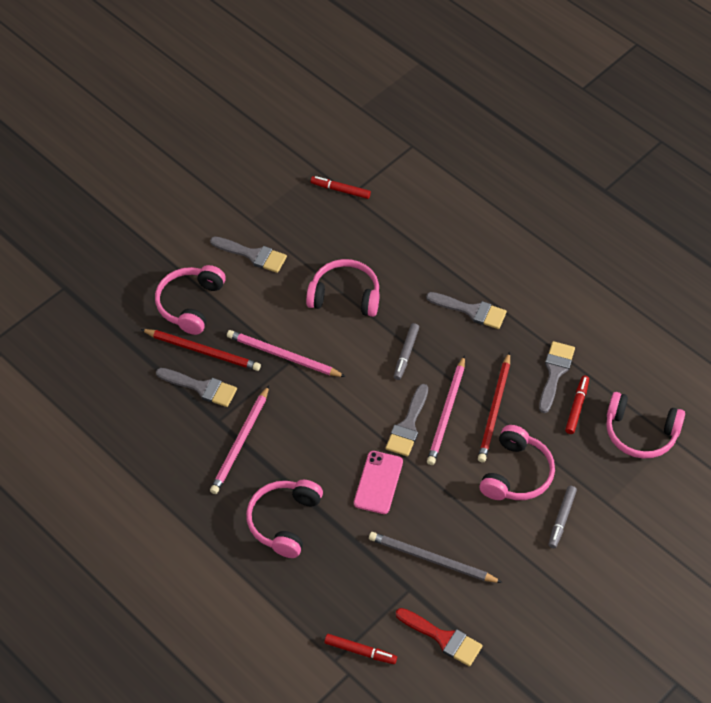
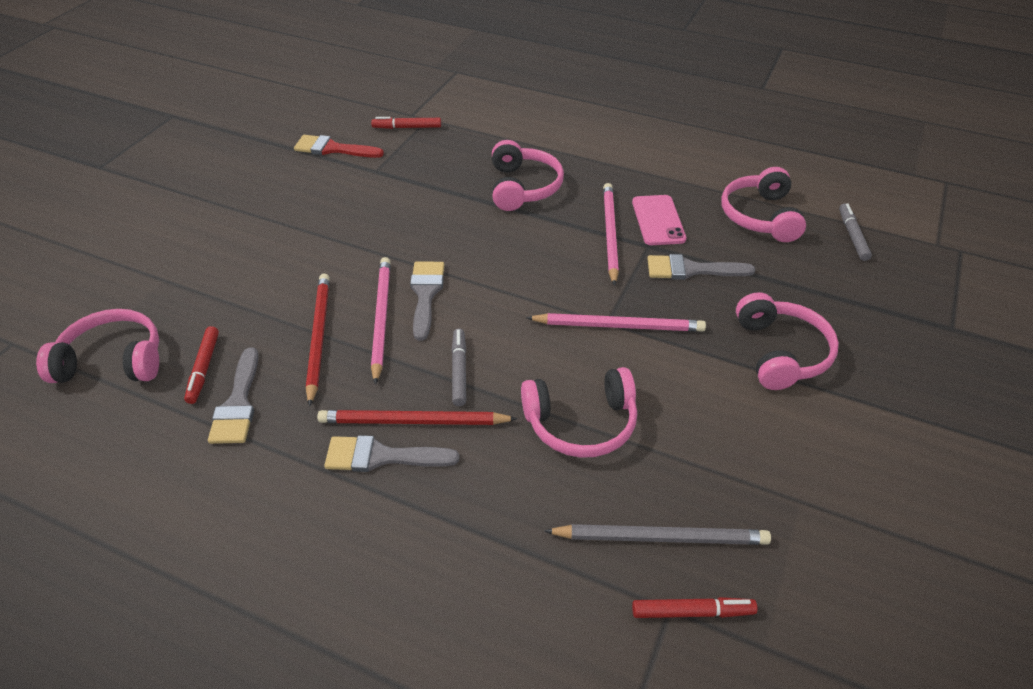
camera: 160 degrees right, 10 degrees down
(203, 351) = (719, 305): red pencil -> red pencil (413, 421)
(253, 255) = (752, 444): grey brush -> none
(378, 482) = (439, 237): pink phone -> pink phone (658, 220)
(431, 559) = (360, 194): grey pencil -> grey pencil (661, 538)
(516, 473) = (279, 280): pink headphones -> pink headphones (761, 216)
(561, 519) = (220, 254): grey marker -> grey marker (852, 236)

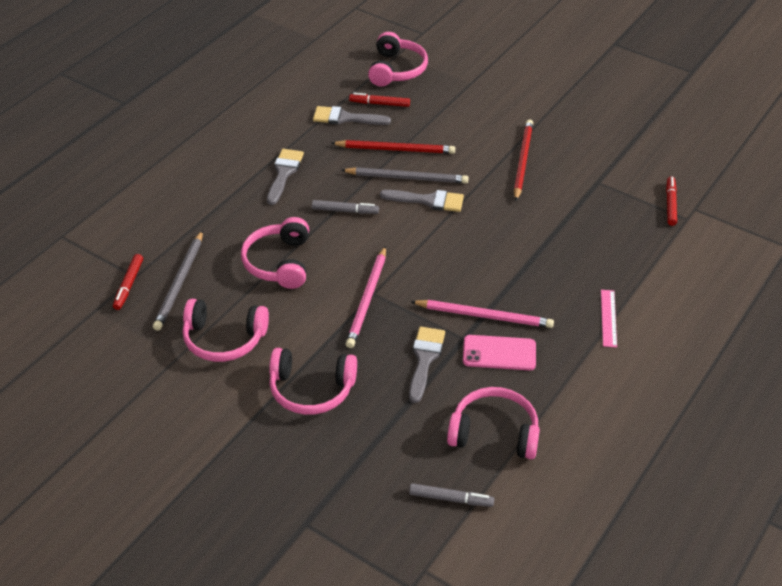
camera: 100 degrees right, 0 degrees up
(332, 149) = (634, 158): red brush -> none
(381, 318) = (407, 178): pink pencil -> grey pencil
(413, 421) = (307, 187): red pencil -> red pencil (522, 161)
(523, 187) = (563, 270): pink headphones -> pink headphones (224, 339)
(582, 159) = (608, 318): none -> pink ruler

